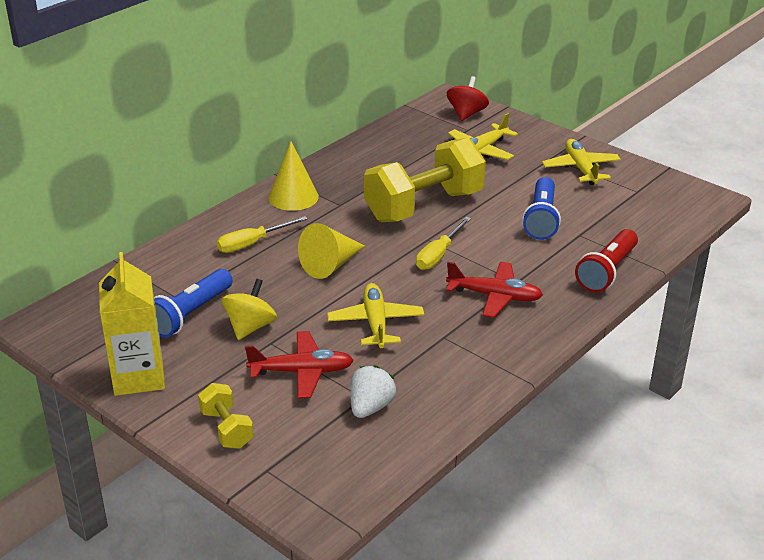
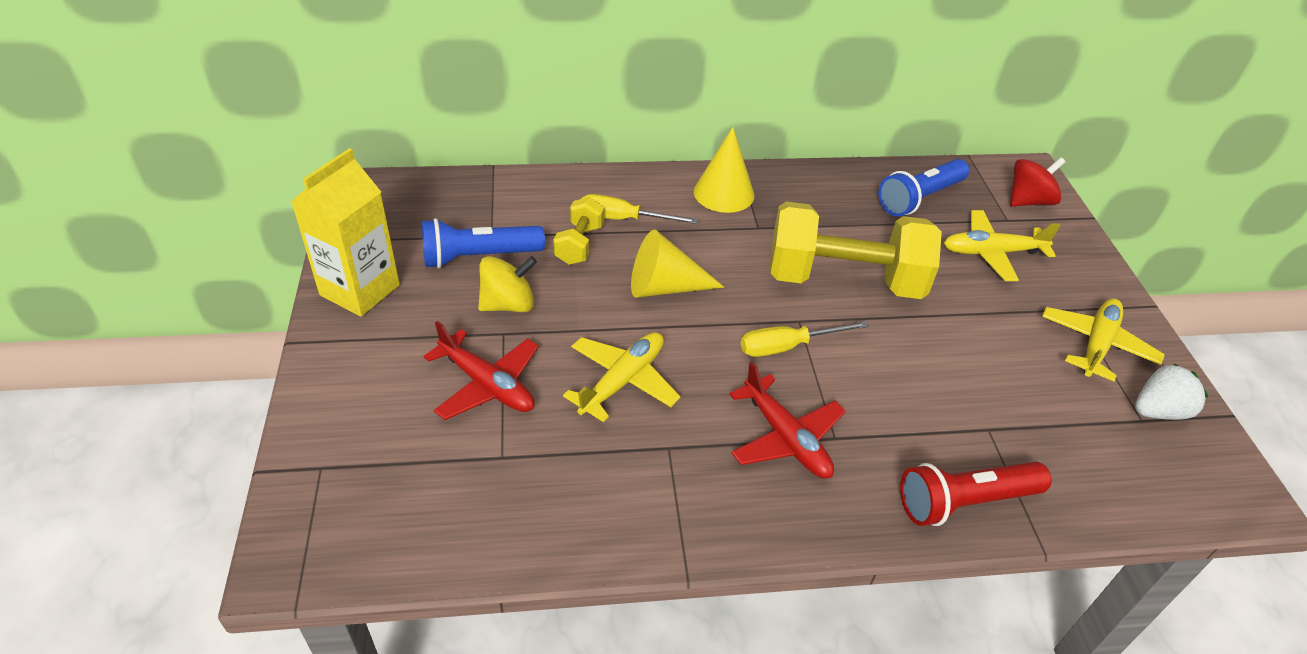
camera: 40 degrees right, 10 degrees up
(227, 429) = (350, 396): yellow dumbbell -> yellow dumbbell (579, 244)
(370, 407) = (493, 474): white strawberry -> white strawberry (1158, 411)
(541, 219) = (963, 378): blue flashlight -> blue flashlight (920, 198)

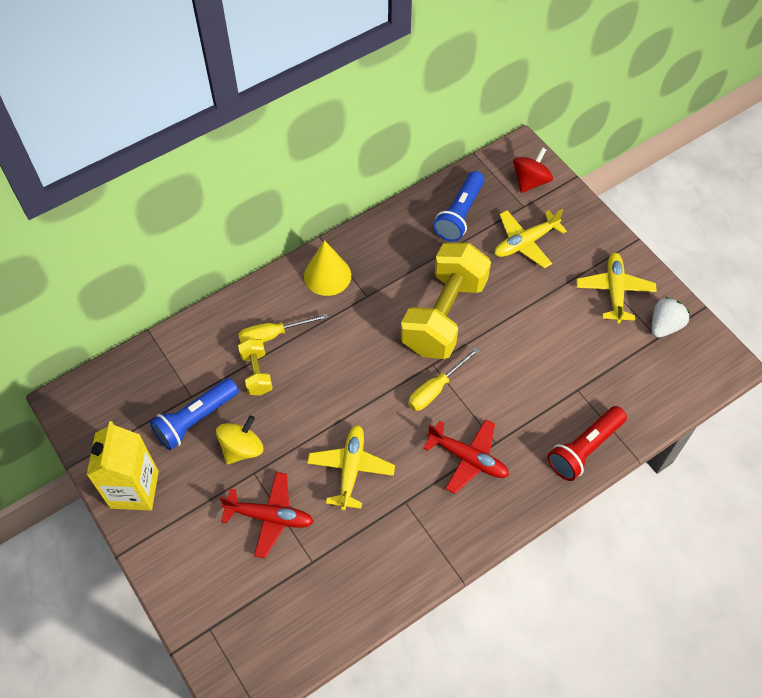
camera: 25 degrees left, 15 degrees up
(664, 287) = (334, 381): yellow cone -> none
(843, 280) = (444, 315): yellow dumbbell -> yellow dumbbell turned 45 degrees counterclockwise

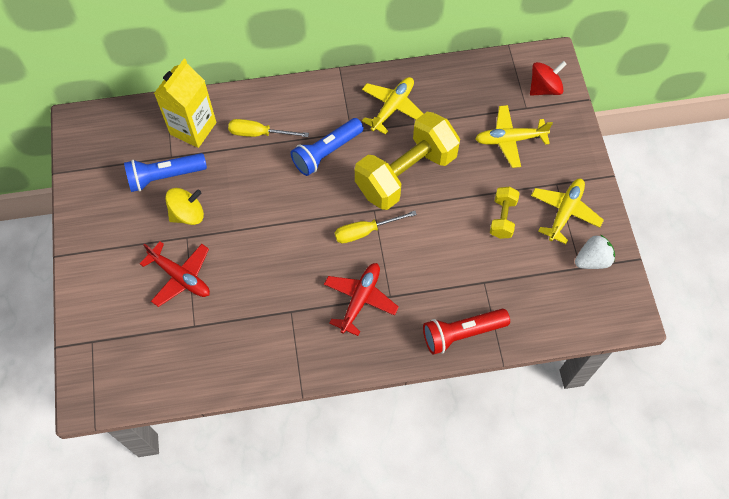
camera: 25 degrees right, 5 degrees up
(134, 489) = (92, 211): yellow carton -> yellow carton (193, 128)
(257, 373) = (230, 159): yellow dumbbell -> yellow dumbbell (502, 218)
(327, 275) = (328, 102): yellow cone -> none
(351, 469) = (262, 267): yellow plane -> yellow plane (392, 107)
(460, 214) = (466, 93): blue flashlight -> blue flashlight (326, 152)
(468, 458) = (360, 299): red plane -> red plane turned 120 degrees counterclockwise

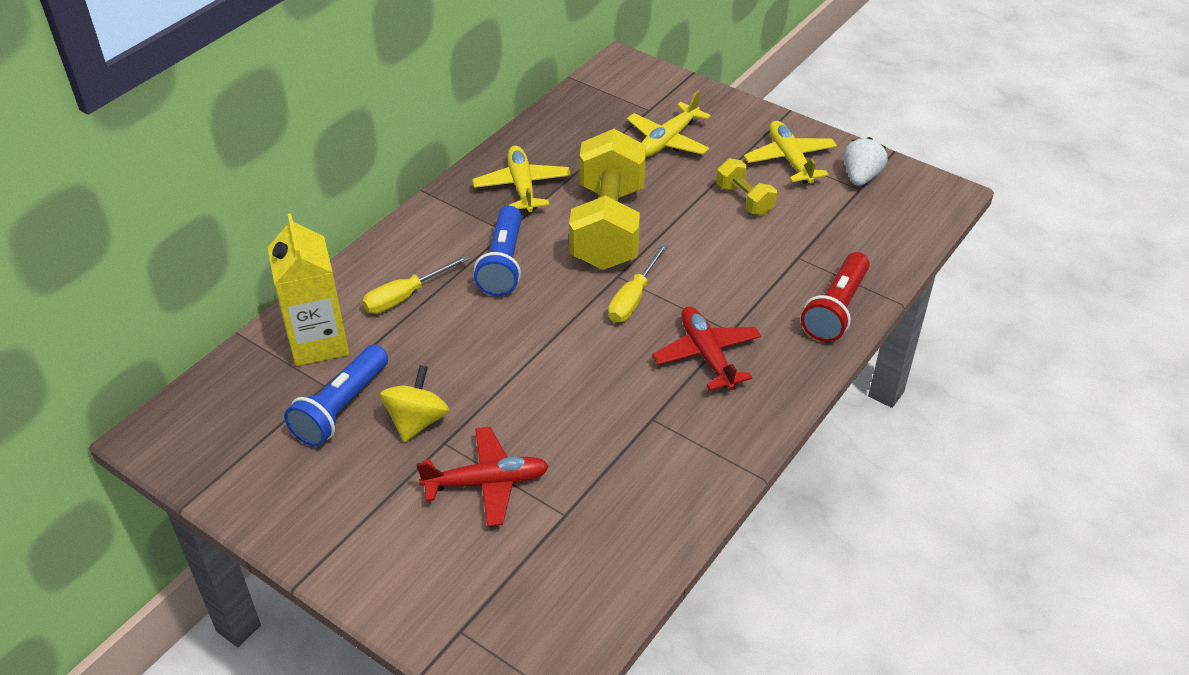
camera: 45 degrees left, 20 degrees down
(544, 88) = (645, 87): red spinning top -> none

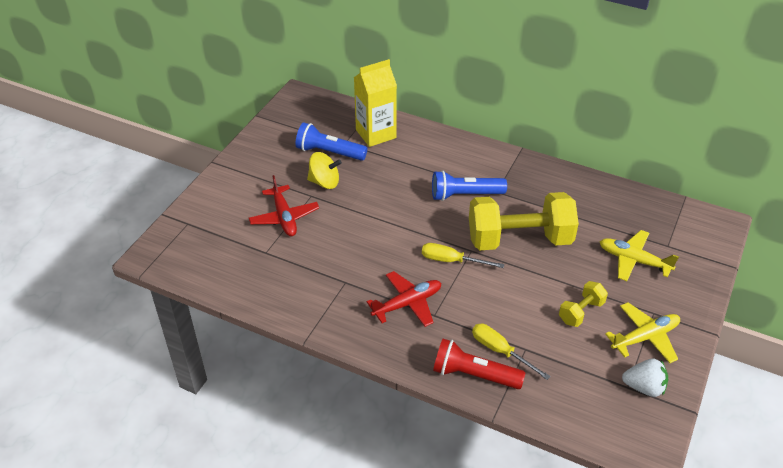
camera: 80 degrees right, 0 degrees up
(405, 296) = (422, 159): yellow screwdriver -> yellow screwdriver (500, 351)
(522, 186) = (545, 191): yellow plane -> none

